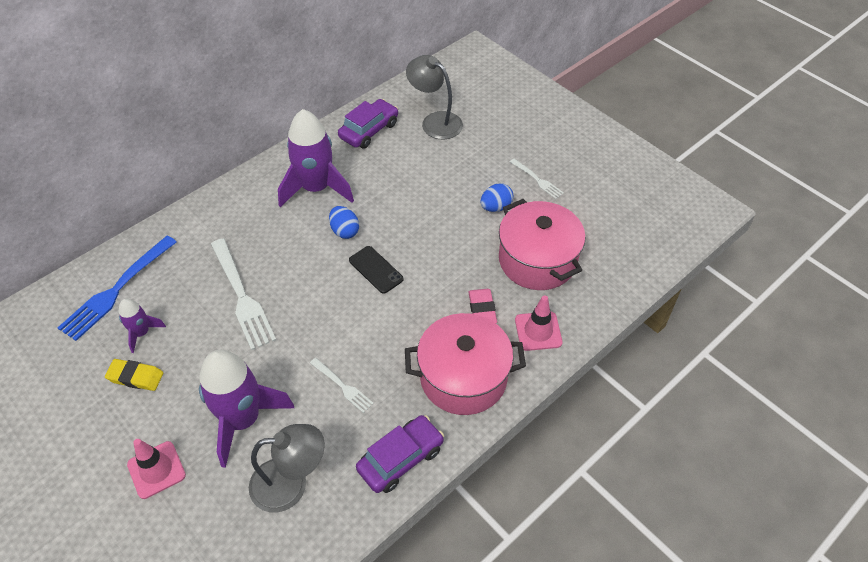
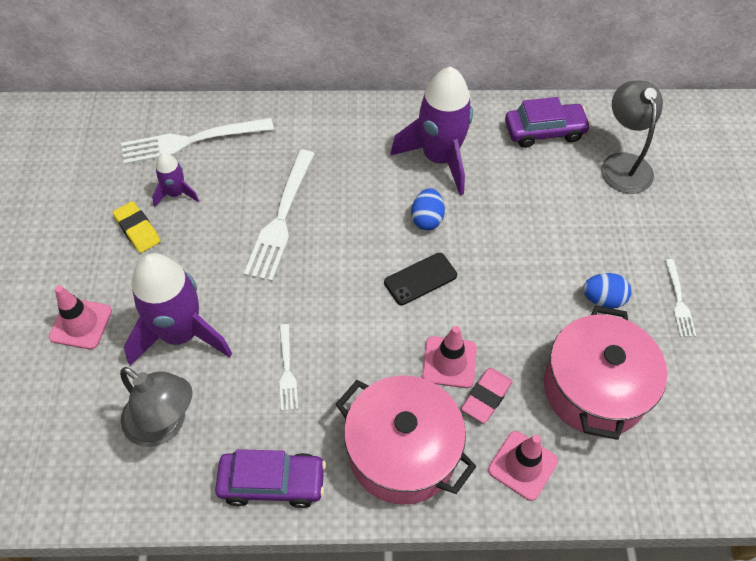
camera: 40 degrees right, 5 degrees up
(117, 290) = (191, 141): blue fork -> white fork
(376, 270) = (420, 279): black phone -> black phone turned 60 degrees clockwise
(441, 305) = (449, 362): none -> pink traffic cone

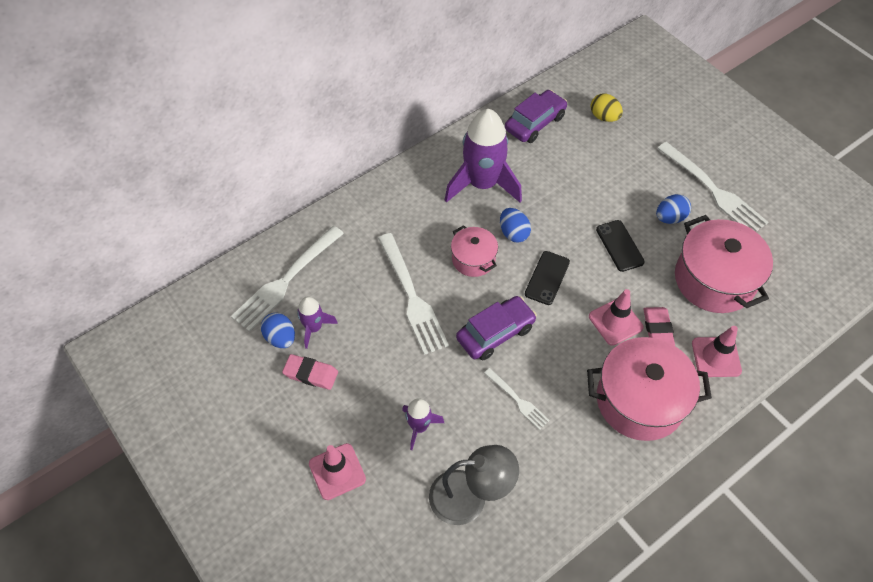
camera: 35 degrees left, 0 degrees up
(137, 229) = (311, 374): yellow eraser -> pink eraser
(142, 185) = (280, 338): none -> blue egg
(180, 334) = (419, 427): purple rocket -> purple rocket, size x0.49
(272, 482) = (578, 480): purple car -> purple car (495, 333)
(367, 220) = (473, 259): none -> pink pot
(522, 294) = (619, 246): none -> black phone
(623, 164) = (604, 117): grey lamp -> yellow egg
(678, 301) = (713, 190): white fork -> white fork, size x1.92

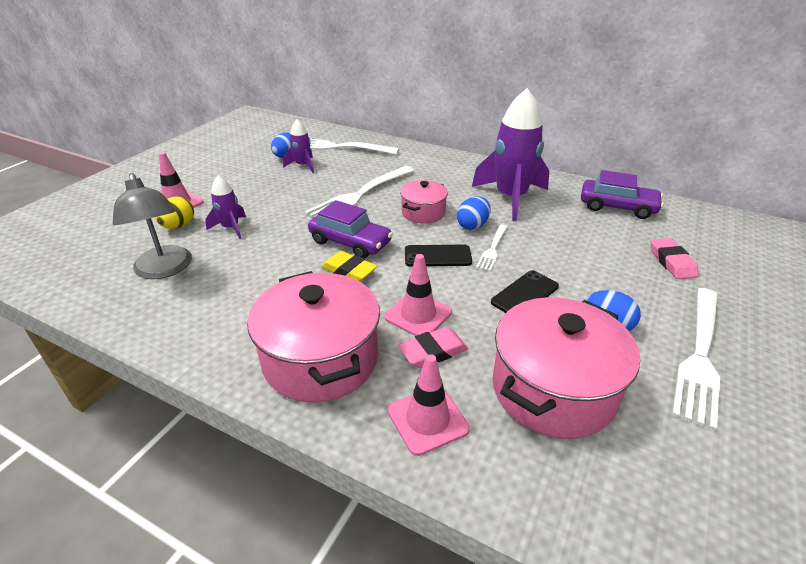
camera: 65 degrees right, 20 degrees down
(311, 374) = (261, 174): pink eraser -> pink eraser (672, 262)
(517, 400) = (281, 272): white fork -> white fork (492, 249)
(539, 348) = (349, 270): none -> yellow eraser
(604, 117) = (686, 244): yellow egg -> yellow egg (179, 226)

